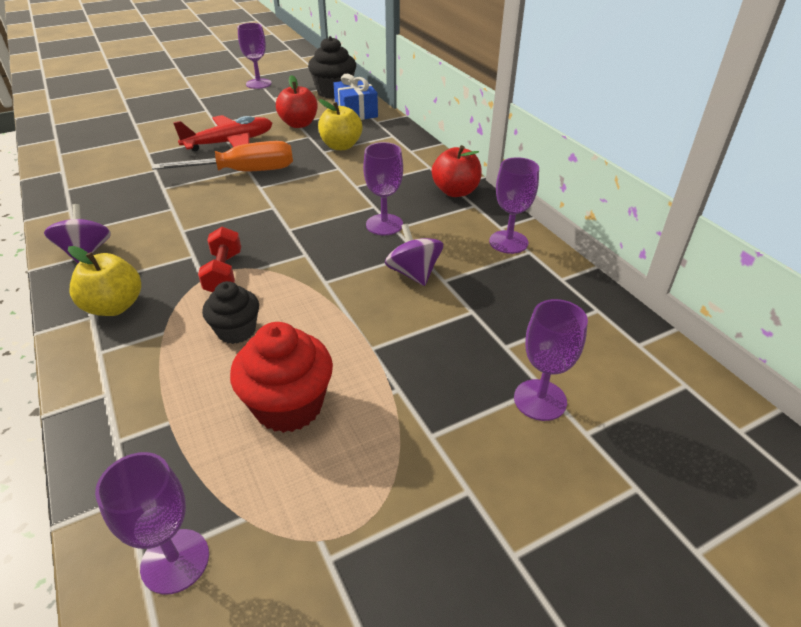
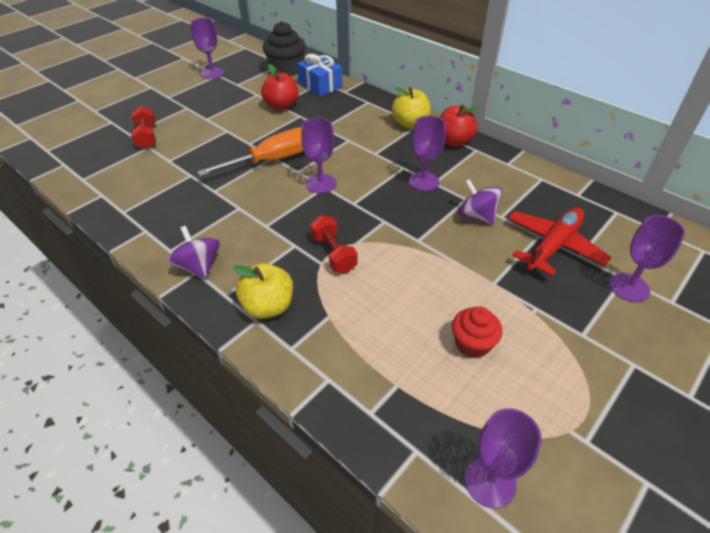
camera: 20 degrees left, 5 degrees up
(147, 129) = (147, 137): none -> red dumbbell
(230, 142) = (236, 135): red plane -> red plane (553, 246)
(236, 331) = (385, 298): black cupcake -> none
(288, 406) = (472, 344): red cupcake -> red cupcake, size x0.64
(341, 146) = (334, 119): yellow apple -> yellow apple (410, 124)
(508, 242) = (522, 174): purple goblet -> purple goblet (320, 183)

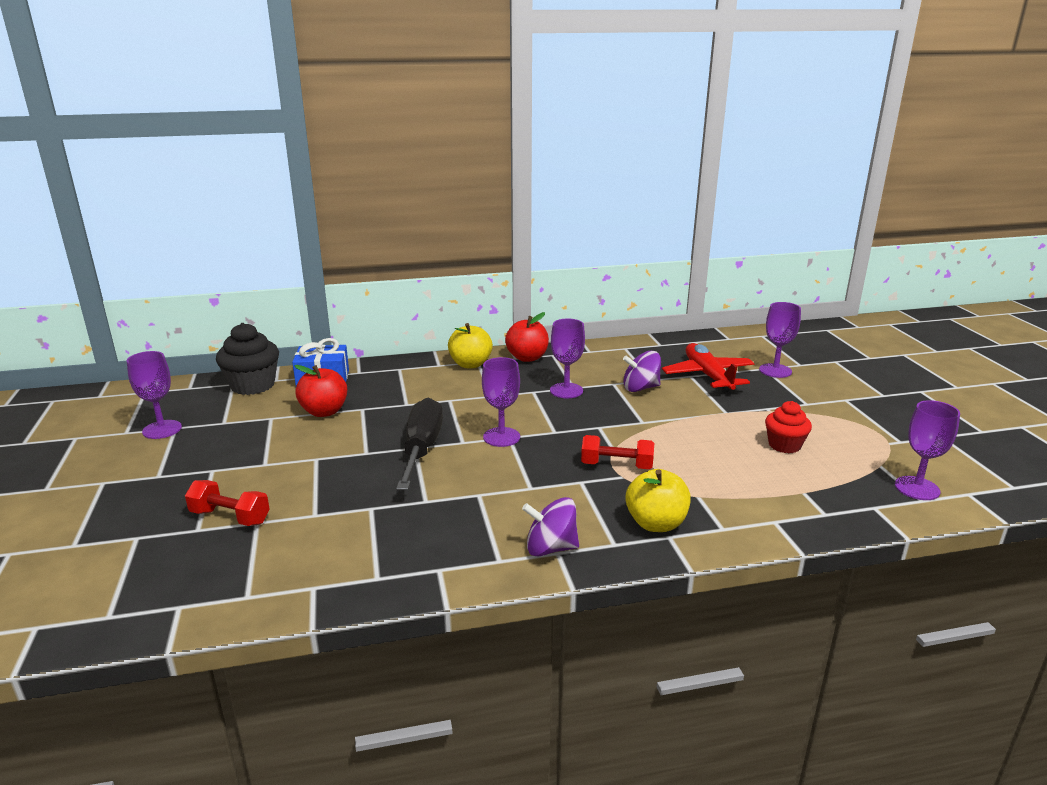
camera: 55 degrees left, 20 degrees down
(272, 160) = (421, 449): orange screwdriver -> black screwdriver

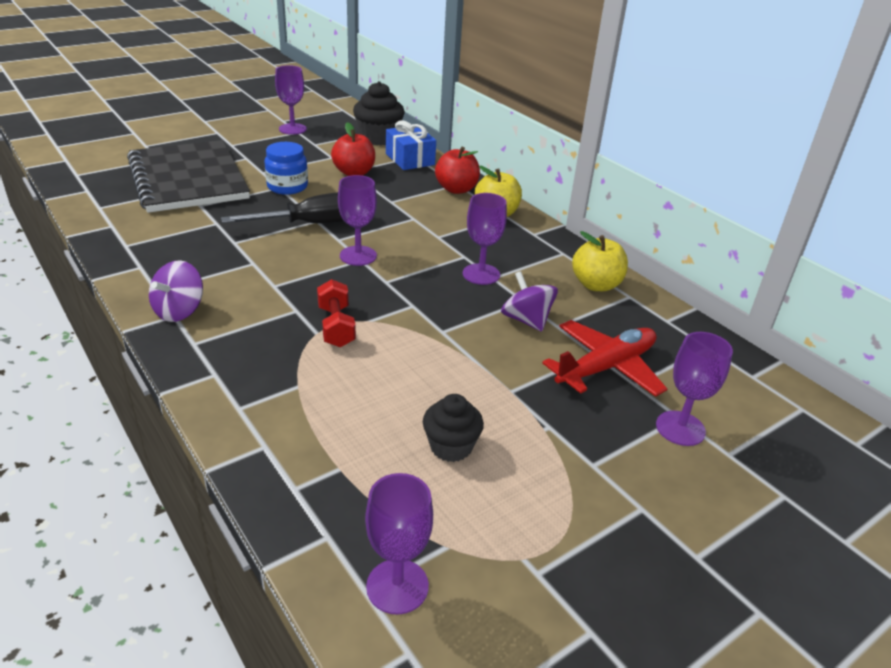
camera: 65 degrees right, 10 degrees up
(230, 517) = (188, 179): red dumbbell -> black notebook
(320, 453) = (287, 187): none -> blue jar
(527, 358) = (540, 240): red apple -> red apple (456, 189)
(550, 548) = (179, 311): purple spinning top -> purple spinning top turned 135 degrees counterclockwise
(656, 523) = (235, 363): yellow apple -> yellow apple (596, 285)
(784, 445) = (451, 447): red cupcake -> black cupcake

